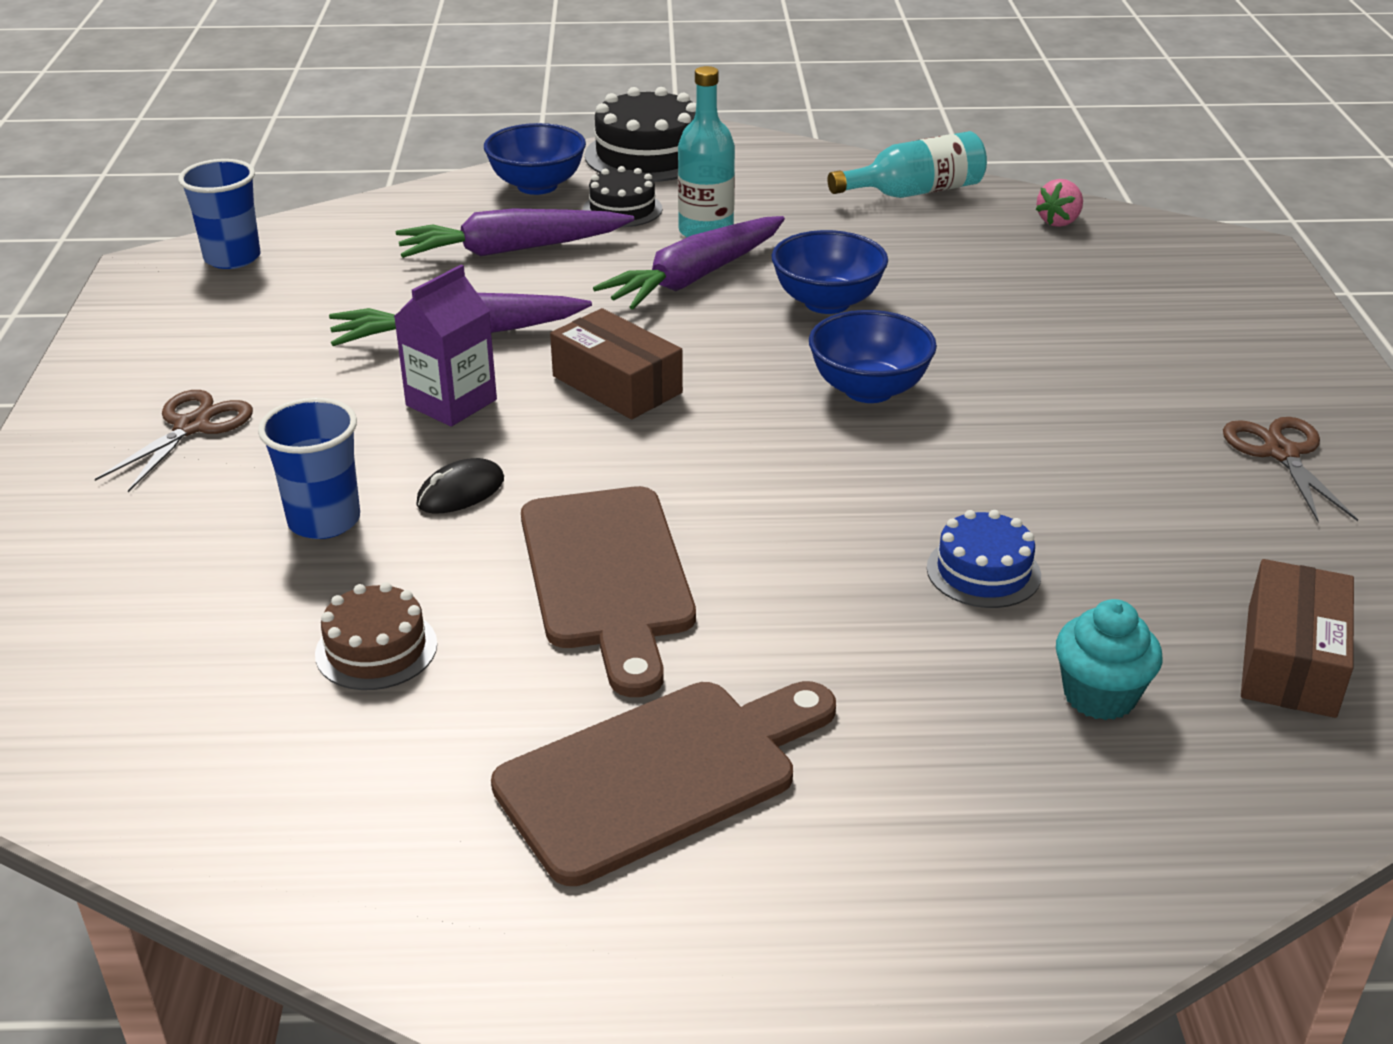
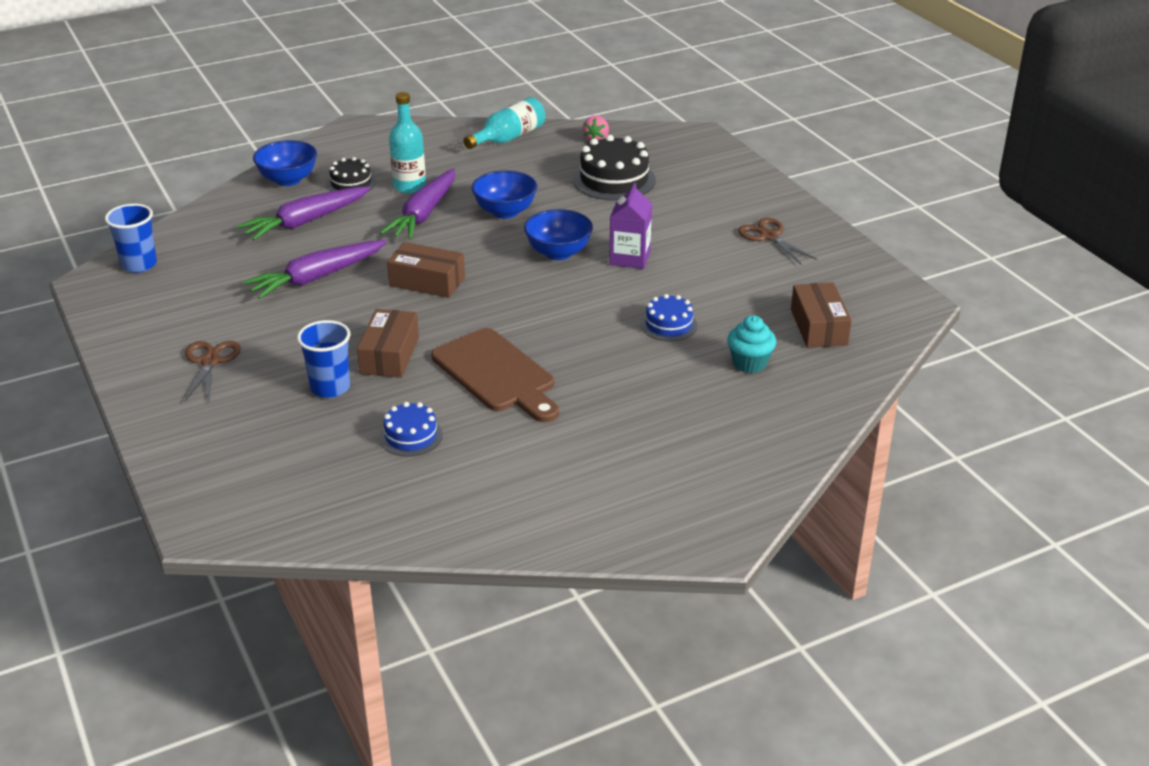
camera: 25 degrees left, 0 degrees up
(376, 649) = (411, 436): brown cake -> blue cake
(451, 402) = (345, 313): purple carton -> purple carton (630, 258)
(461, 492) = (390, 355): black mouse -> brown box
(648, 155) = (339, 147): black cake -> black cake (614, 180)
(659, 775) = (585, 448): brown cutting board -> none

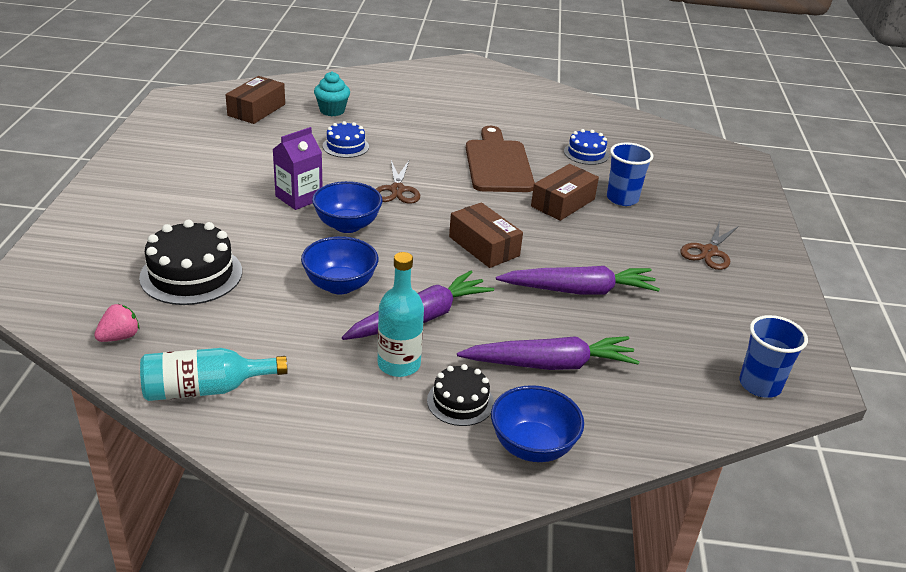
camera: 150 degrees left, 0 degrees up
(768, 236) = (170, 169): brown scissors -> brown scissors (397, 190)

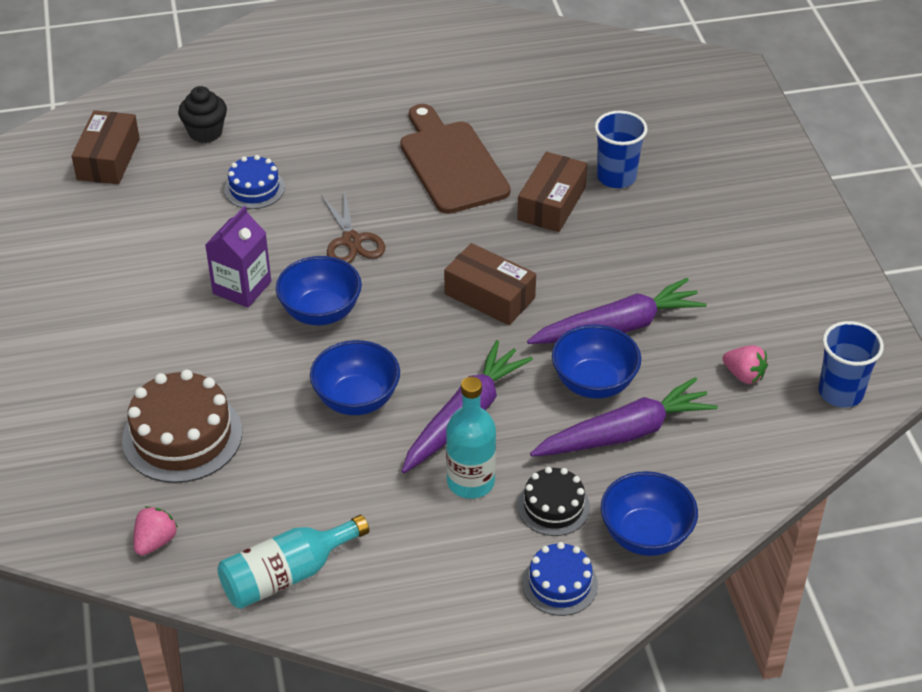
camera: 15 degrees left, 10 degrees up
(191, 274) = (182, 436): black cake -> brown cake
(332, 110) = (205, 132): turquoise cupcake -> black cupcake
(540, 323) = (594, 383): none -> blue bowl
(586, 153) = (548, 115): blue cake -> blue cake (560, 584)
(675, 350) = (744, 375): none -> pink strawberry
(709, 252) = (738, 229): brown scissors -> none

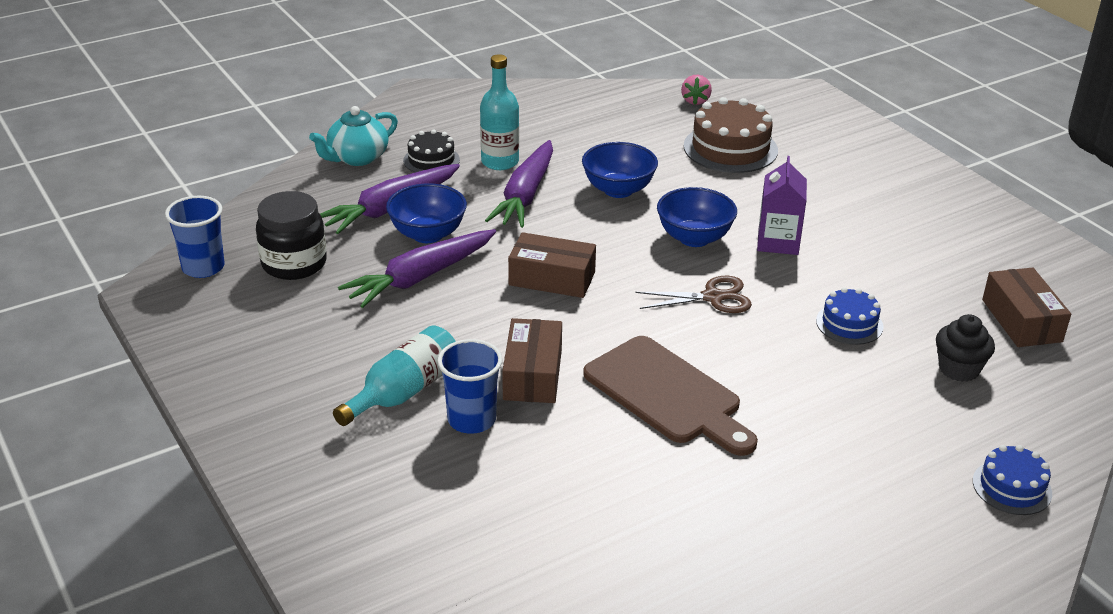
camera: 160 degrees right, 10 degrees down
(287, 575) = (597, 102): turquoise bottle -> turquoise bottle (404, 392)
(351, 241) = (713, 297): brown scissors -> brown scissors turned 120 degrees clockwise
(560, 584) = (411, 127): blue cake -> blue cake (1012, 487)
(645, 535) = (357, 158): blue bowl -> turquoise teapot
(744, 375) = (294, 264): pink strawberry -> black jar

